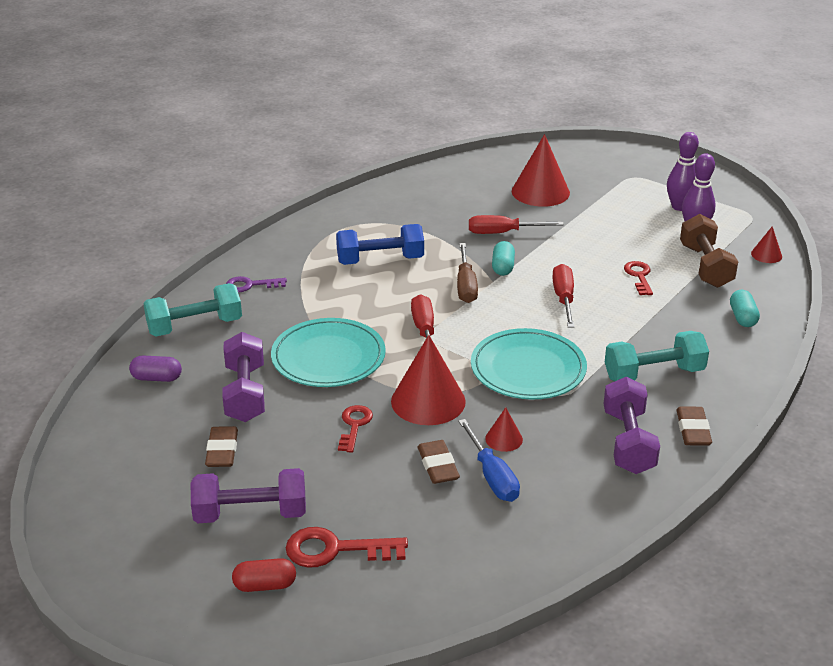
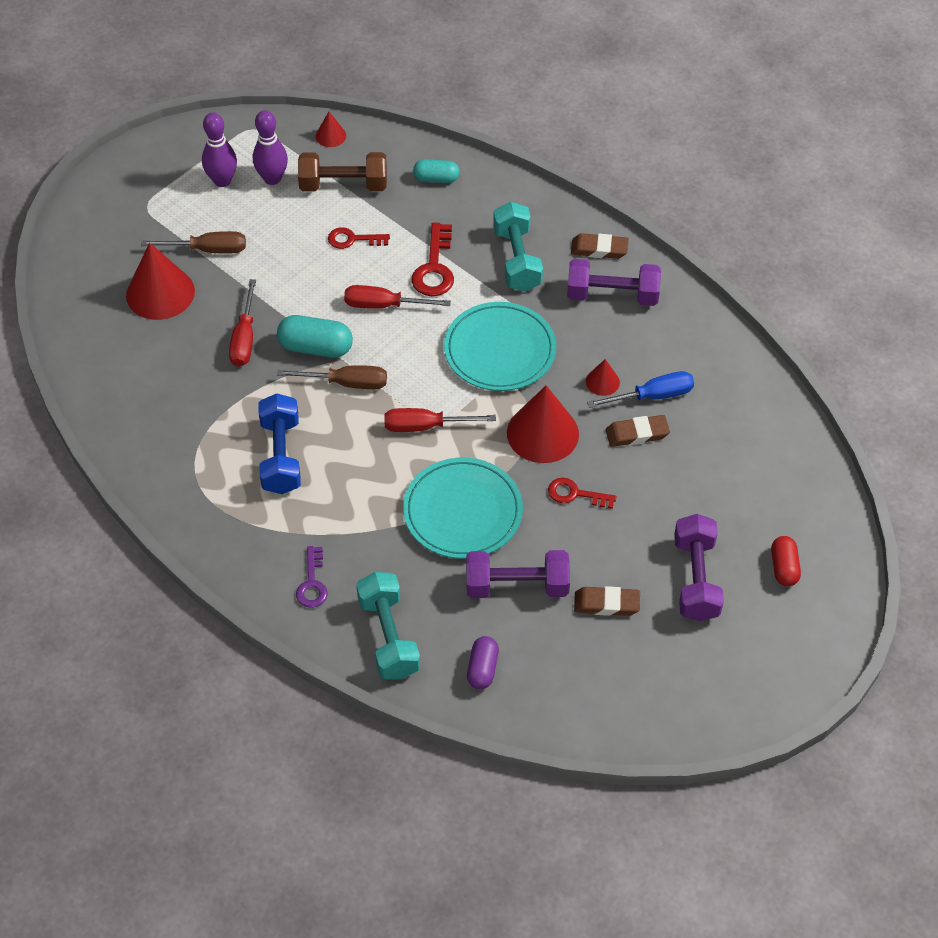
camera: 85 degrees left, 20 degrees up
(335, 550) = (742, 515): red key -> red key (434, 268)
(502, 267) = (315, 347): turquoise capsule -> turquoise capsule, size x1.53
(596, 208) = (208, 250): none -> brown screwdriver

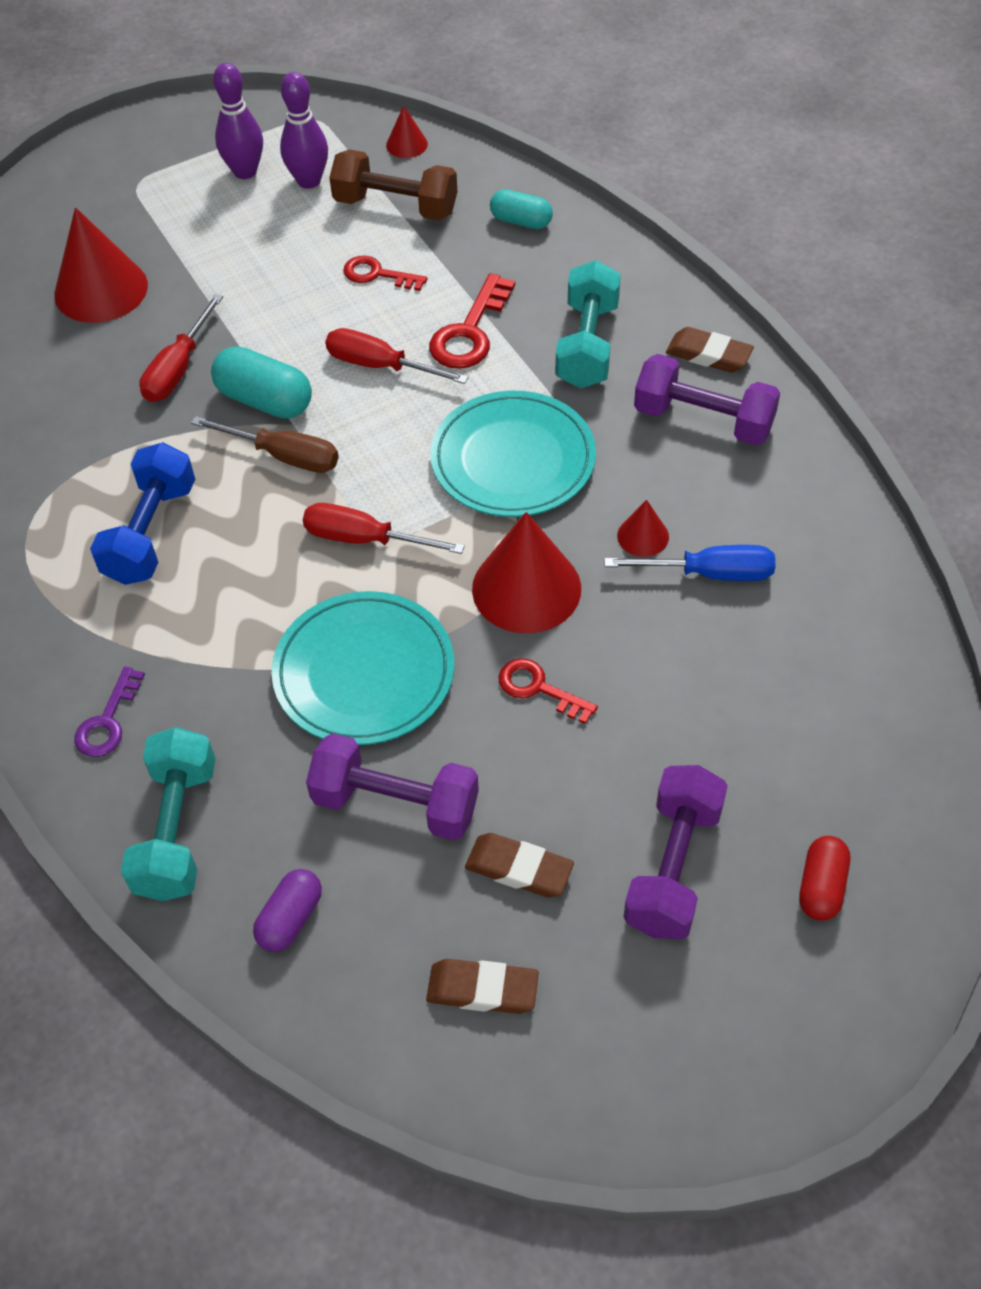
camera: 20 degrees right, 0 degrees up
(208, 250) = (186, 250): brown screwdriver -> none
(637, 434) = (665, 622): brown eraser -> brown eraser (482, 989)

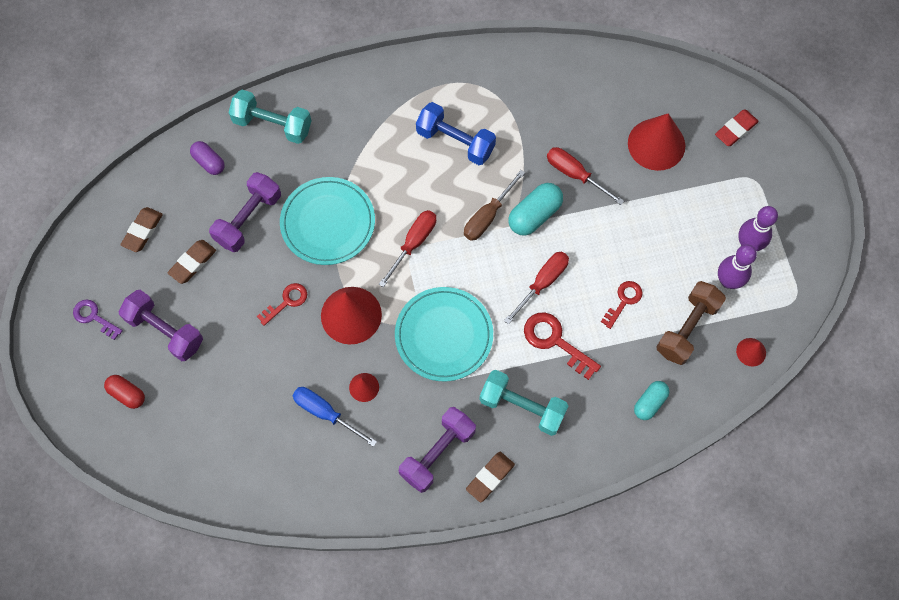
camera: 105 degrees right, 15 degrees up
(57, 213) = (735, 130): none -> red eraser
(108, 721) = (343, 105): purple key -> purple key (94, 317)
(709, 573) = (325, 413): blue screwdriver -> blue screwdriver turned 105 degrees clockwise

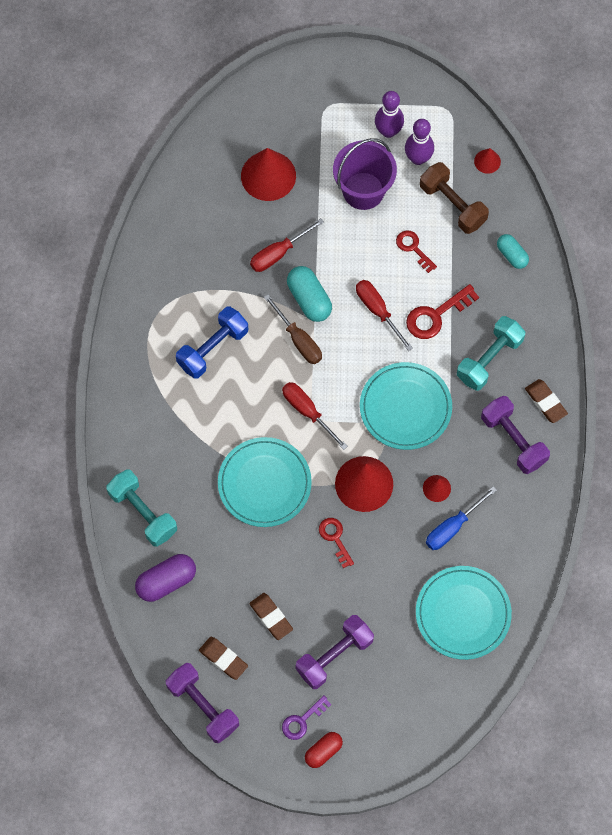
camera: 75 degrees left, 0 degrees up
(127, 394) = (388, 702): red capsule -> red capsule (323, 751)
(209, 162) = (166, 581): purple capsule -> purple capsule, size x1.53
(234, 445) = (463, 614): none -> turquoise plate
(248, 219) = (239, 556): purple dumbbell -> purple dumbbell (203, 706)
(272, 125) = (143, 512): turquoise dumbbell -> turquoise dumbbell turned 75 degrees counterclockwise
(671, 236) = (363, 191): none -> purple bucket
(735, 130) = (273, 105): red eraser -> none

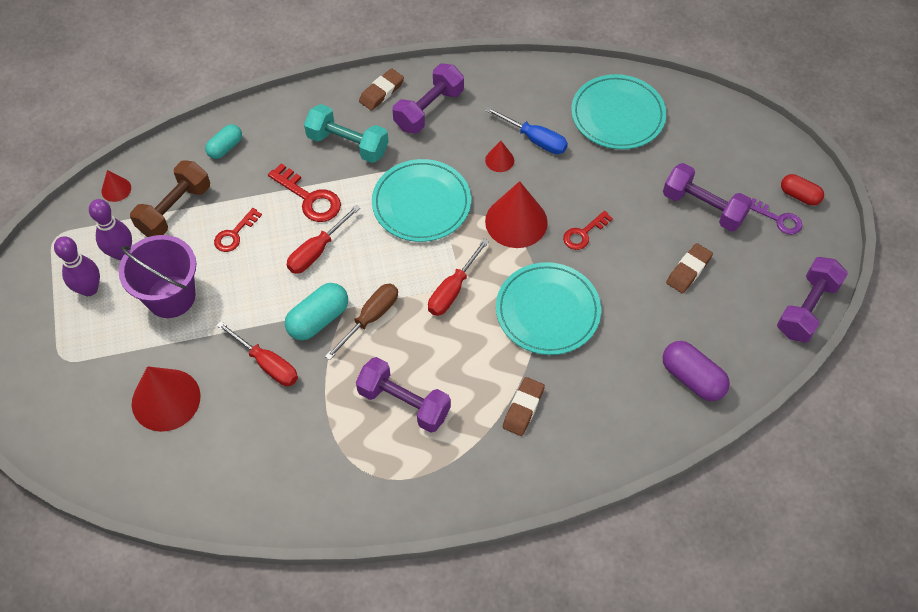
camera: 105 degrees left, 10 degrees down
(143, 512) = (624, 423): turquoise dumbbell -> none
(212, 348) = (404, 403): blue dumbbell -> purple dumbbell
(223, 659) = (750, 302): brown eraser -> brown eraser (523, 408)

